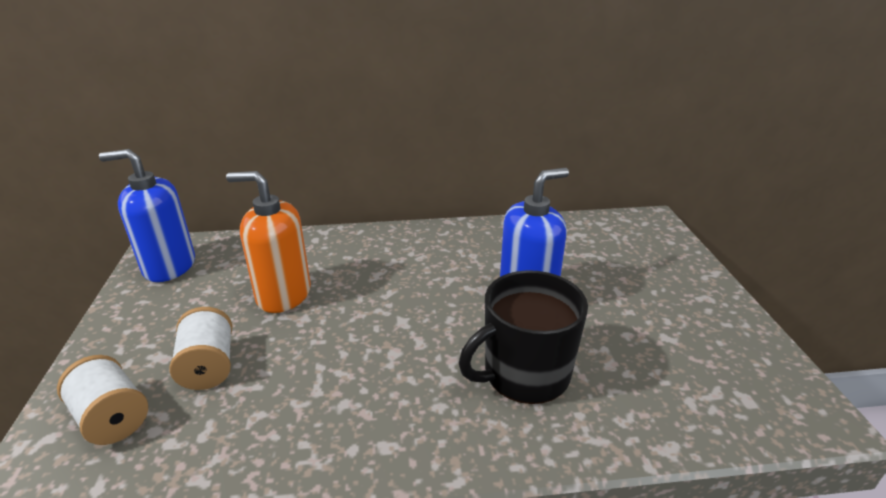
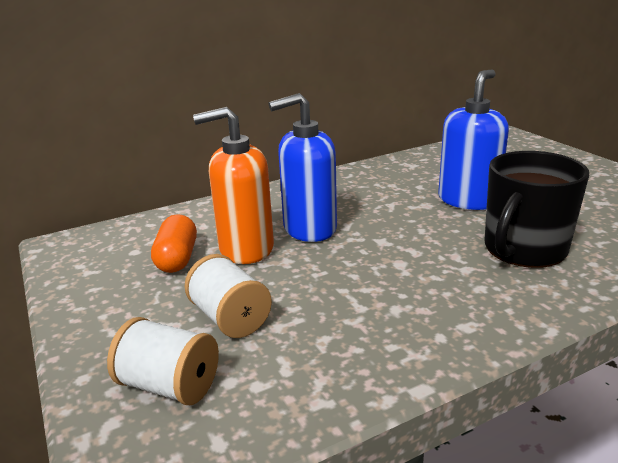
camera: 20 degrees left, 5 degrees down
(169, 266) = (92, 255): blue soap dispenser -> blue soap dispenser (309, 229)
(224, 289) = (177, 258): none -> orange capsule

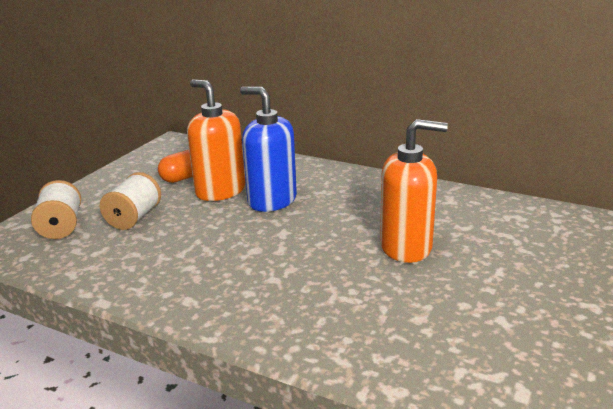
camera: 55 degrees right, 0 degrees up
(468, 200) = (406, 247): blue soap dispenser -> orange soap dispenser
(524, 249) = (335, 297): black mug -> none

